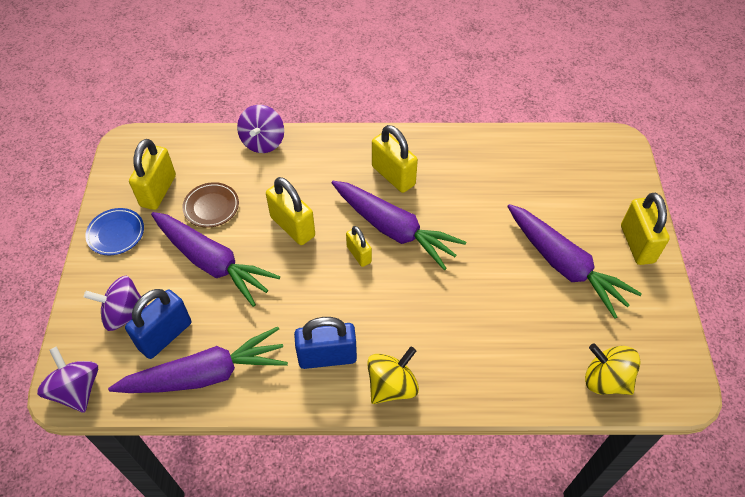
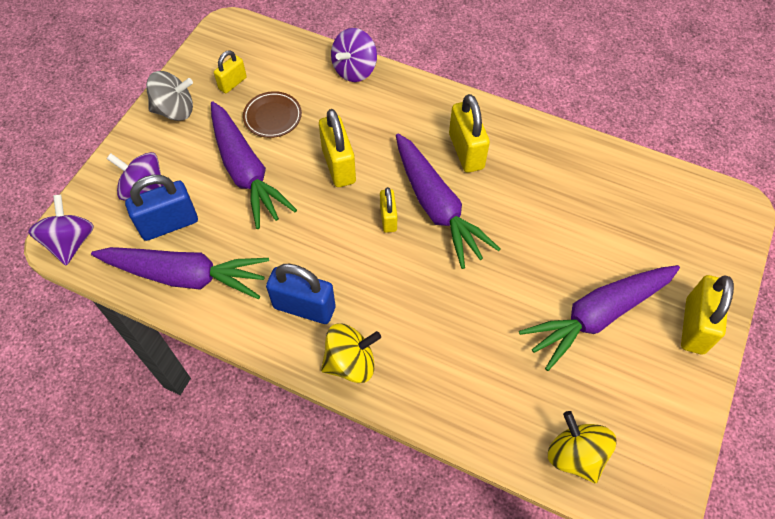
camera: 25 degrees right, 5 degrees up
(116, 233) = (175, 110): blue plate -> grey spinning top
(158, 191) = (232, 83): yellow padlock -> yellow padlock, size x0.59
(564, 265) = (597, 316): purple carrot -> purple carrot turned 75 degrees clockwise

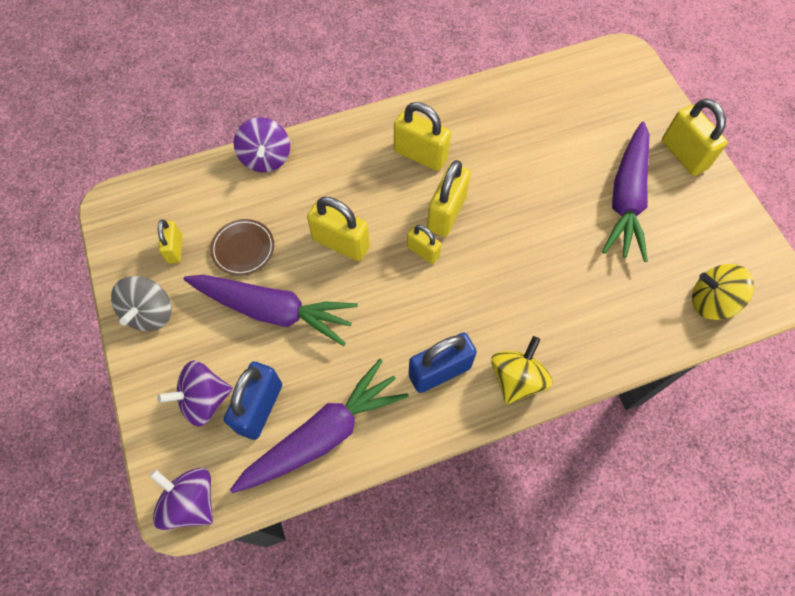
camera: 45 degrees left, 5 degrees up
(175, 110) = (150, 313): grey spinning top -> grey spinning top turned 150 degrees clockwise
(437, 207) = (446, 213): purple carrot -> yellow padlock

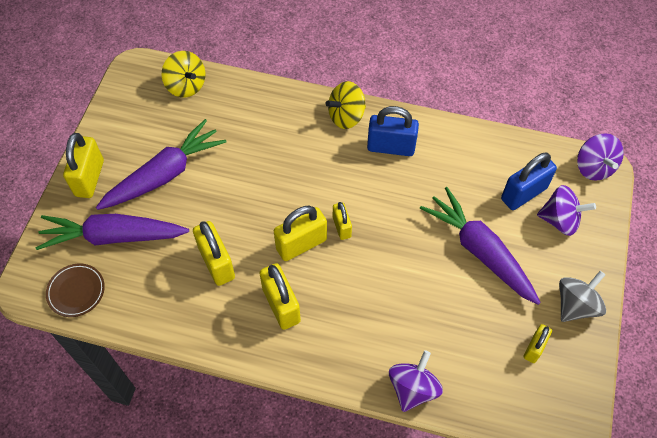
camera: 145 degrees left, 5 degrees down
(243, 249) = (477, 313): brown plate -> brown plate (76, 291)
(323, 434) = (490, 156): purple carrot -> purple carrot (113, 236)
(341, 243) = (398, 271): yellow padlock -> yellow padlock (216, 263)

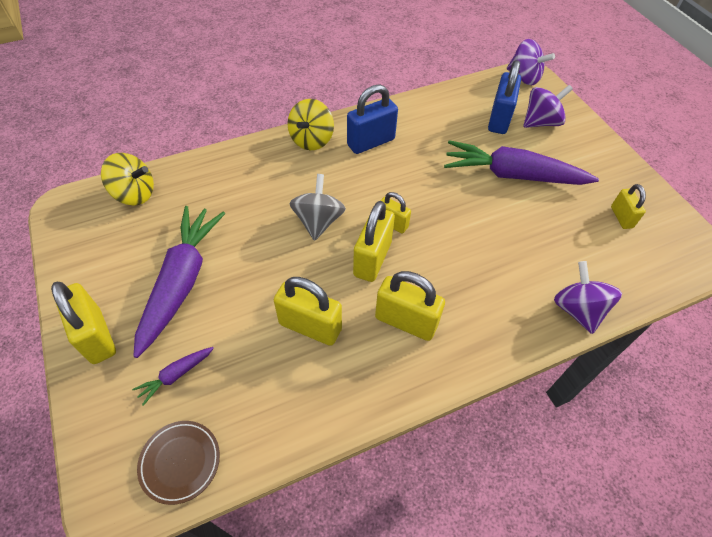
camera: 40 degrees left, 5 degrees down
(113, 236) = (176, 375): purple carrot -> purple carrot, size x0.43
(575, 305) = (612, 170): grey spinning top -> grey spinning top (318, 221)

